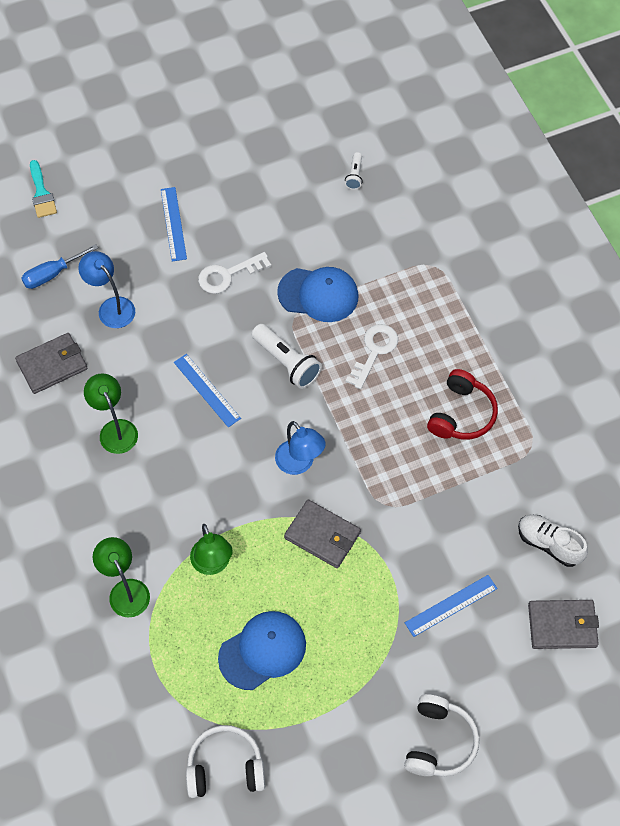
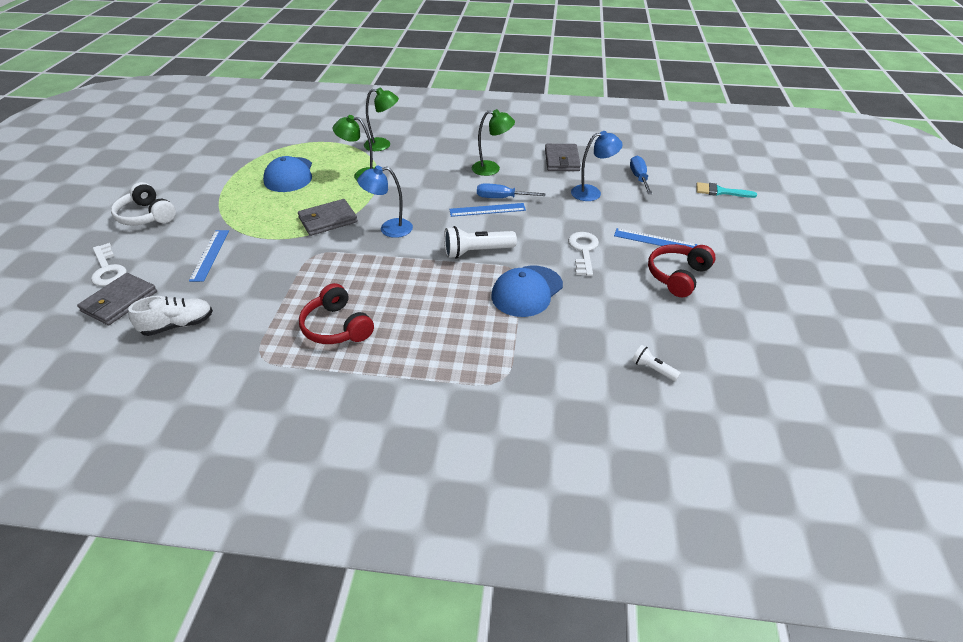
camera: 120 degrees right, 20 degrees down
(175, 388) = (501, 198): none -> blue screwdriver
(221, 191) = (677, 276): none -> red headphones
(225, 767) = (248, 146): white headphones -> none
(374, 351) = (444, 301): white key -> white key (107, 269)

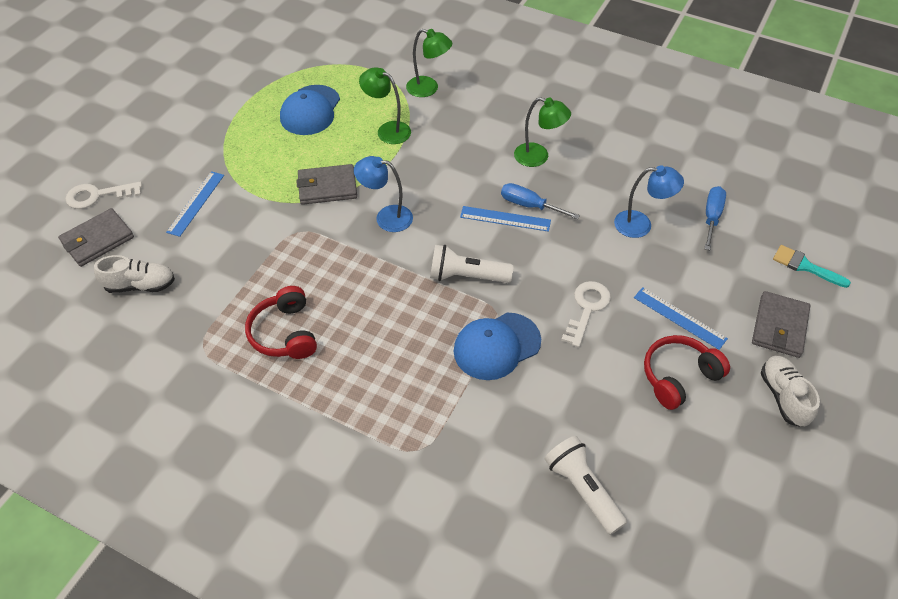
camera: 20 degrees right, 10 degrees up
(107, 269) = (98, 195): white key -> white key turned 90 degrees clockwise
(146, 216) = (152, 133): white headphones -> none
(562, 160) = (629, 164): grey wallet -> grey wallet (779, 327)
(652, 369) = (582, 489): white flashlight -> white flashlight, size x1.85
(758, 269) = (783, 396): none -> white shoe

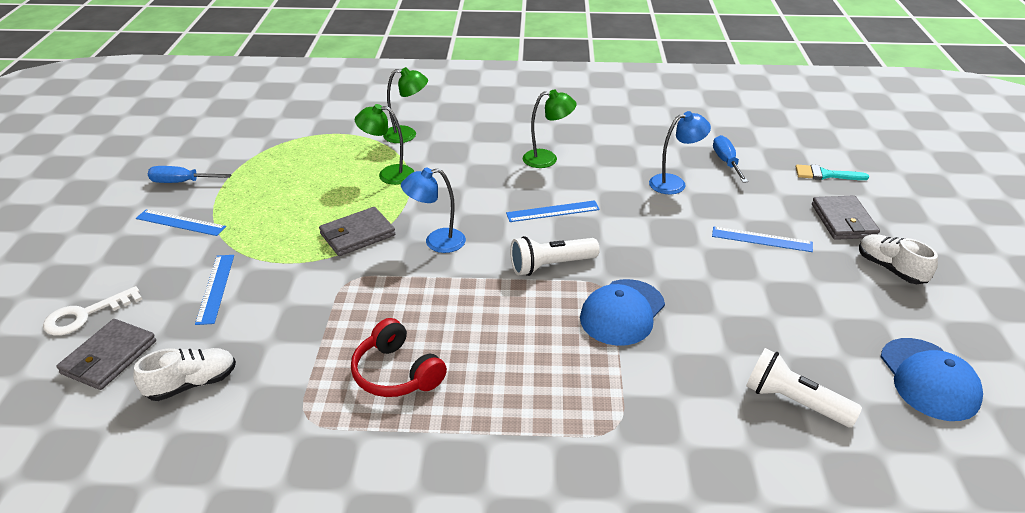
camera: 25 degrees left, 15 degrees down
(200, 128) = (180, 223): none -> blue ruler
(310, 110) = (297, 179): blue cap -> blue cap (929, 379)
(529, 205) = (567, 195): blue screwdriver -> blue screwdriver (181, 182)
(587, 309) = (679, 257): white key -> none
(678, 376) = (798, 282): red headphones -> none

